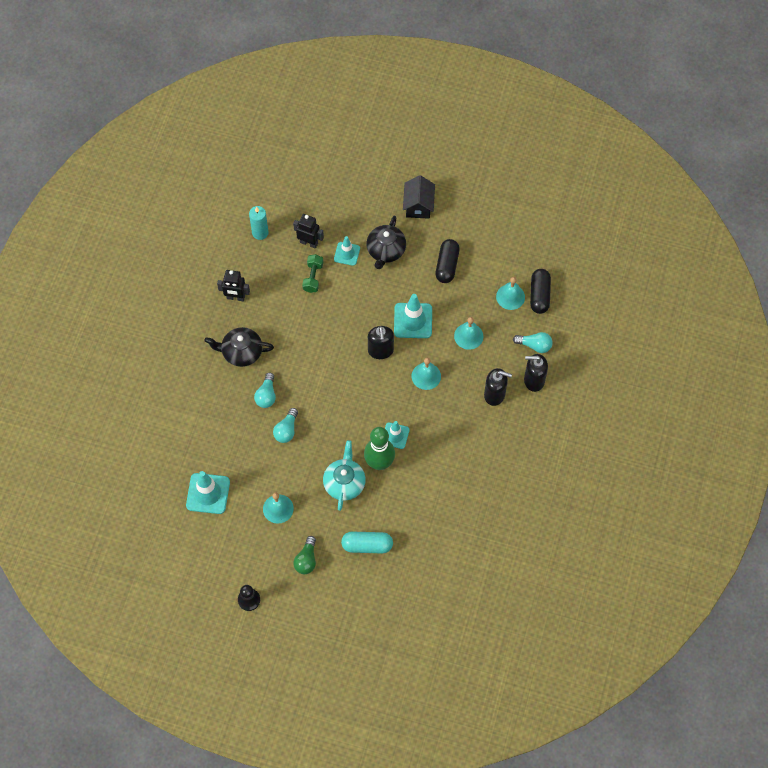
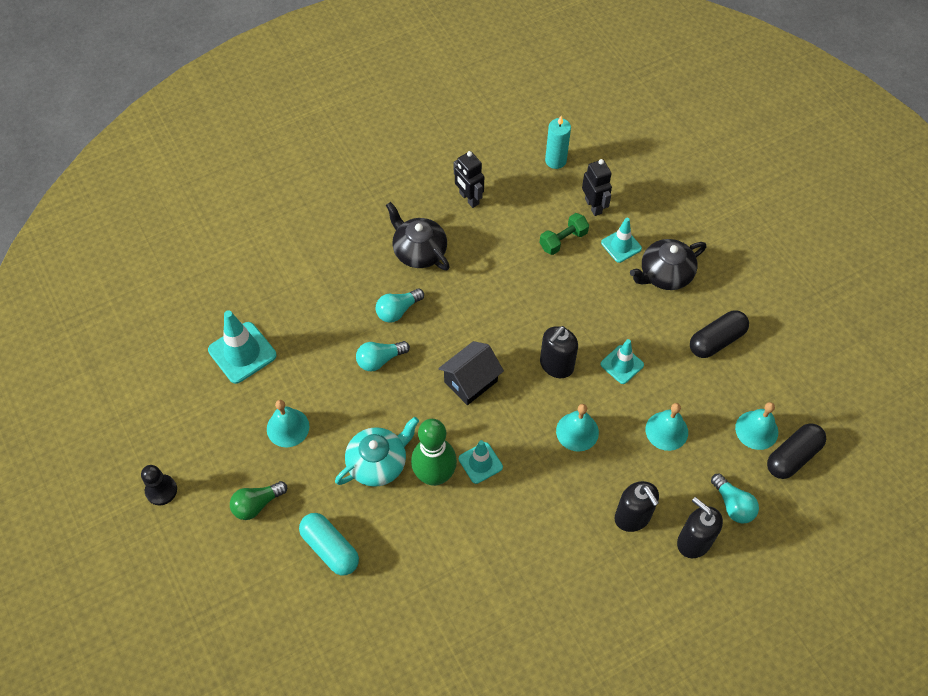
camera: 45 degrees right, 5 degrees down
(413, 320) = (622, 364): turquoise traffic cone -> turquoise traffic cone, size x0.62
(418, 206) = (745, 259): black house -> black house (470, 381)

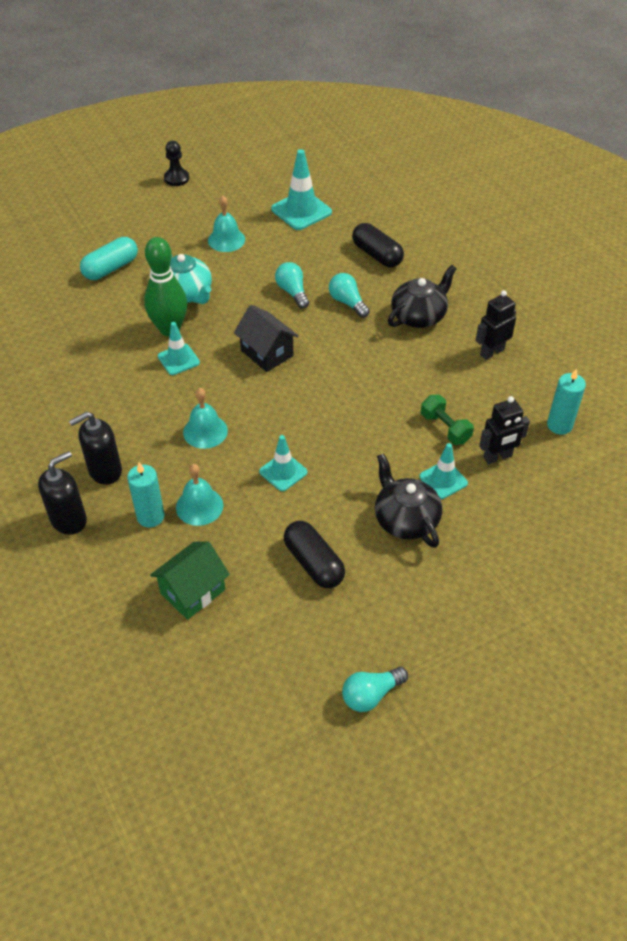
camera: 90 degrees right, 10 degrees down
(257, 504) = (157, 227): green light bulb -> none
(556, 365) = (283, 417): black soap dispenser -> none
(682, 470) = (150, 516): none -> turquoise candle
(733, 504) = (104, 559): turquoise light bulb -> turquoise light bulb (371, 695)
(756, 430) = (193, 591): turquoise bell -> green house
(793, 456) = (155, 625): black capsule -> black capsule (377, 255)

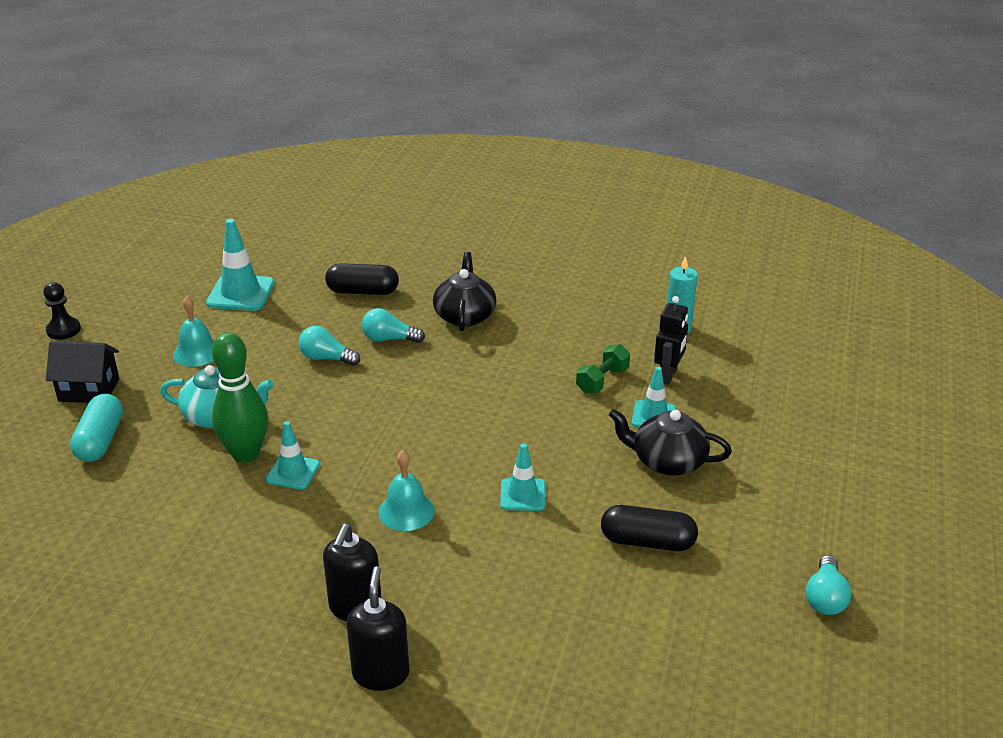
camera: 45 degrees left, 15 degrees down
(150, 516) = (457, 611): turquoise candle -> none
(193, 591) = (584, 639): green house -> none
(199, 506) = (490, 571): turquoise bell -> none
(267, 353) = (372, 417): black house -> black house (89, 390)
(445, 428) = (602, 380): green dumbbell -> green dumbbell turned 60 degrees counterclockwise
(491, 352) = (558, 309): black robot -> none

